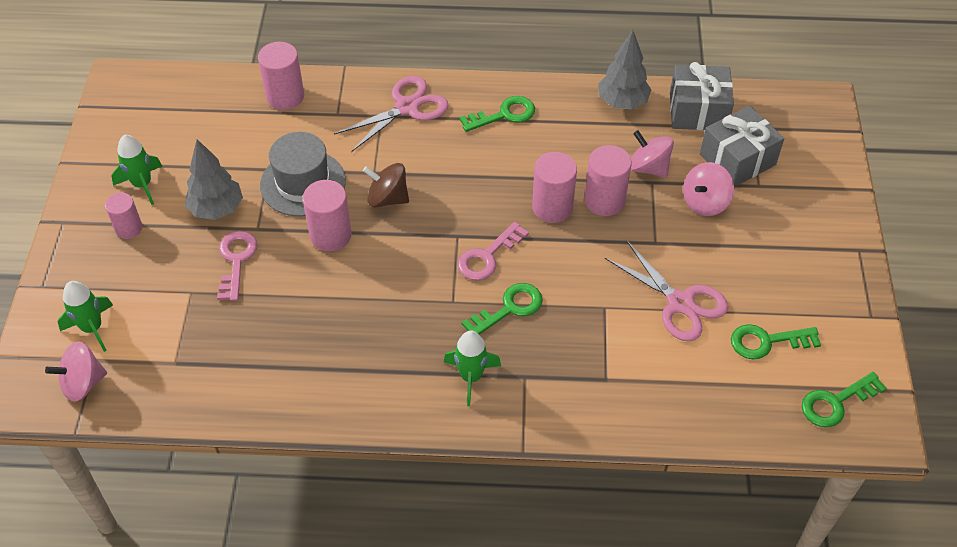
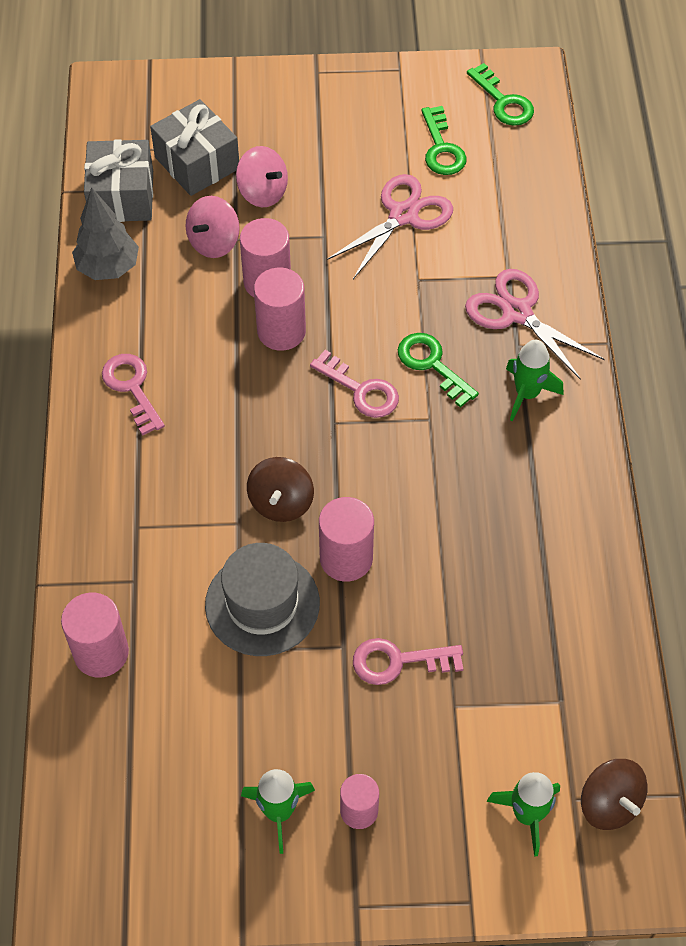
camera: 95 degrees left, 5 degrees up
(83, 383) = (609, 804): pink spinning top -> brown spinning top
(217, 209) = (315, 702): grey tree -> none
(407, 107) = (120, 498): pink scissors -> pink scissors (516, 312)
(504, 115) = (132, 388): green key -> pink key

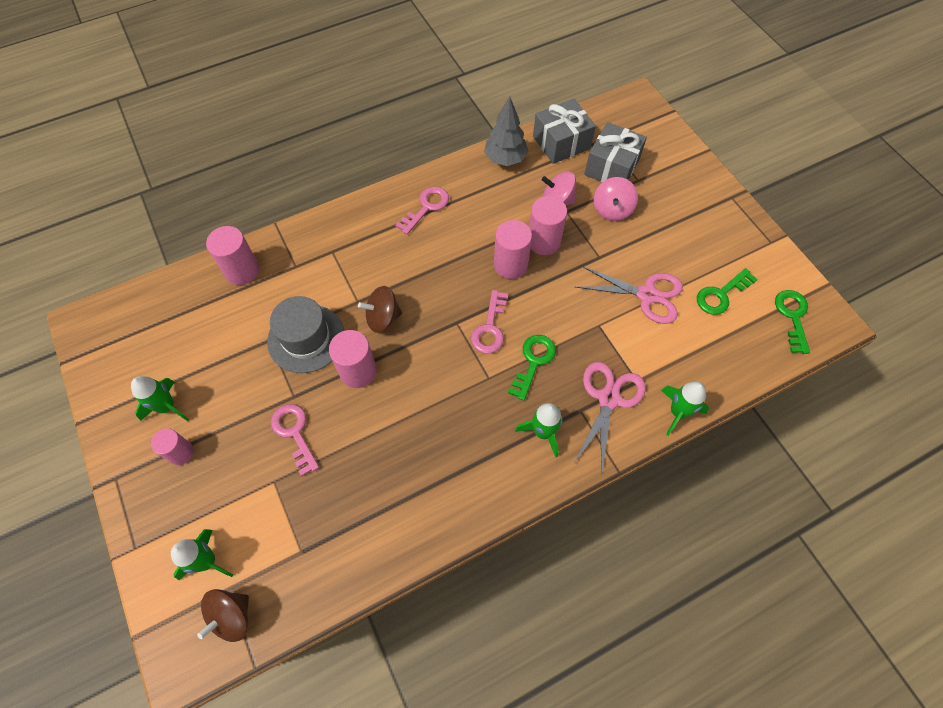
camera: 65 degrees right, 5 degrees up
(503, 101) = (792, 316): green key -> green key turned 150 degrees clockwise
(564, 258) = (678, 412): none -> green rocket

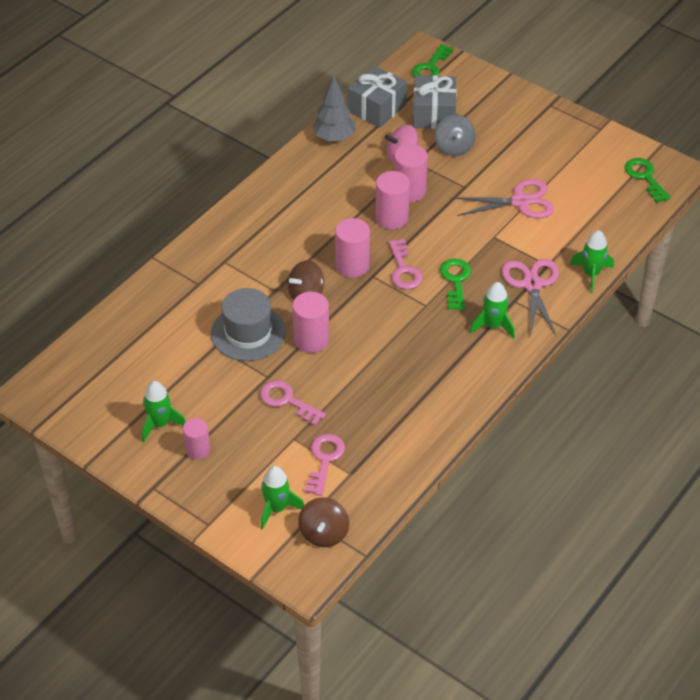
camera: 25 degrees left, 15 degrees down
(242, 270) = (150, 304): pink cylinder -> pink cylinder (352, 265)
(426, 207) = (287, 199): pink key -> pink key (324, 460)
(612, 210) = (454, 147): pink spinning top -> grey spinning top
(721, 295) = (580, 181): green key -> green key (430, 67)

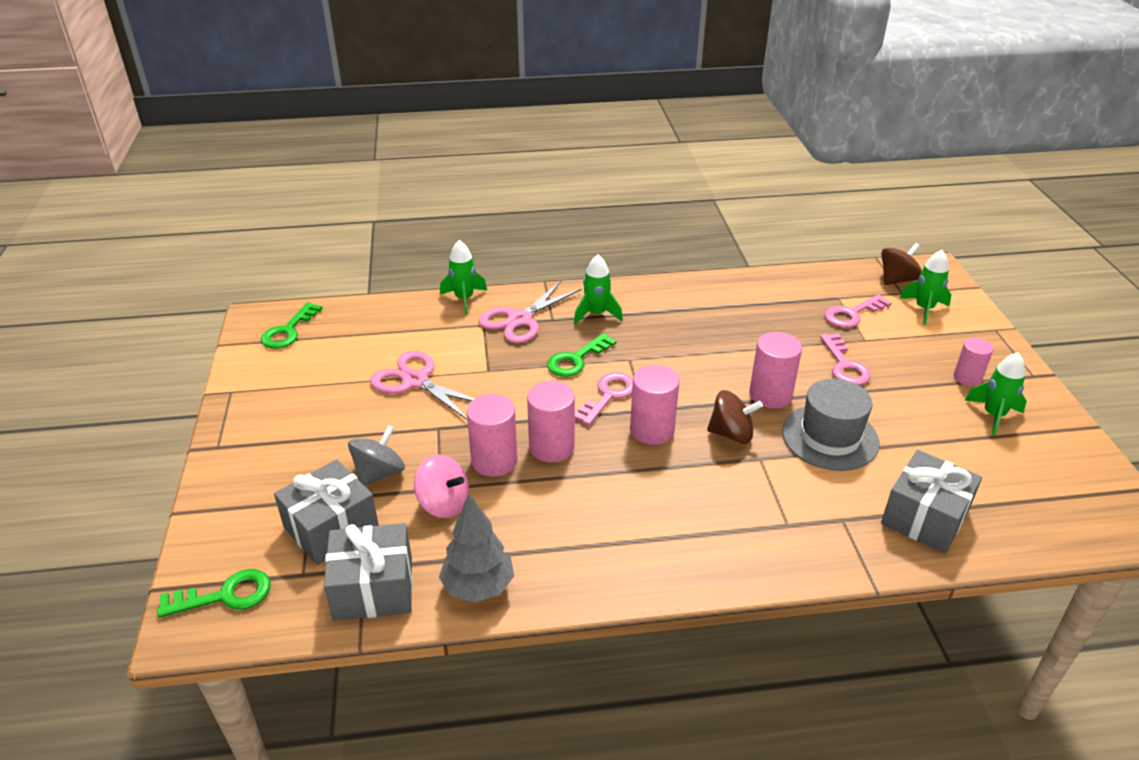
camera: 135 degrees left, 10 degrees down
(155, 315) = (925, 517): none -> grey gift

